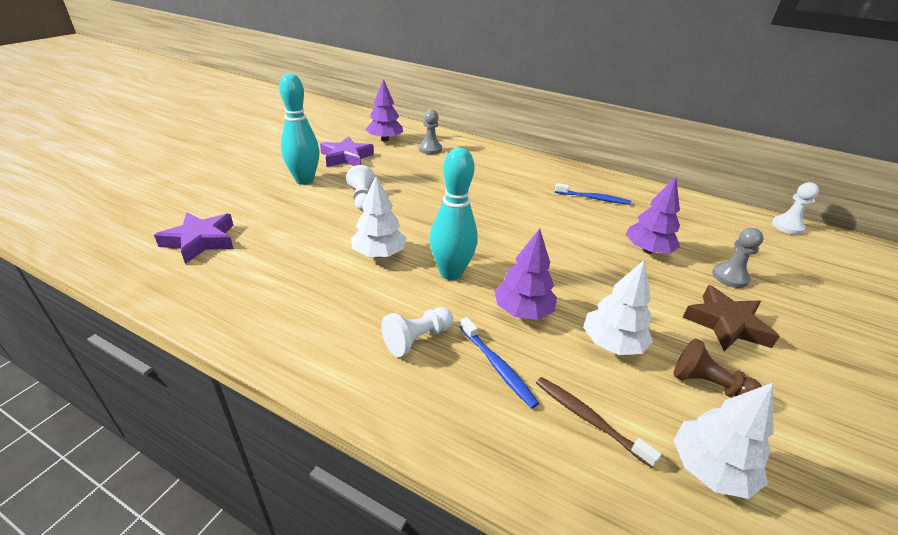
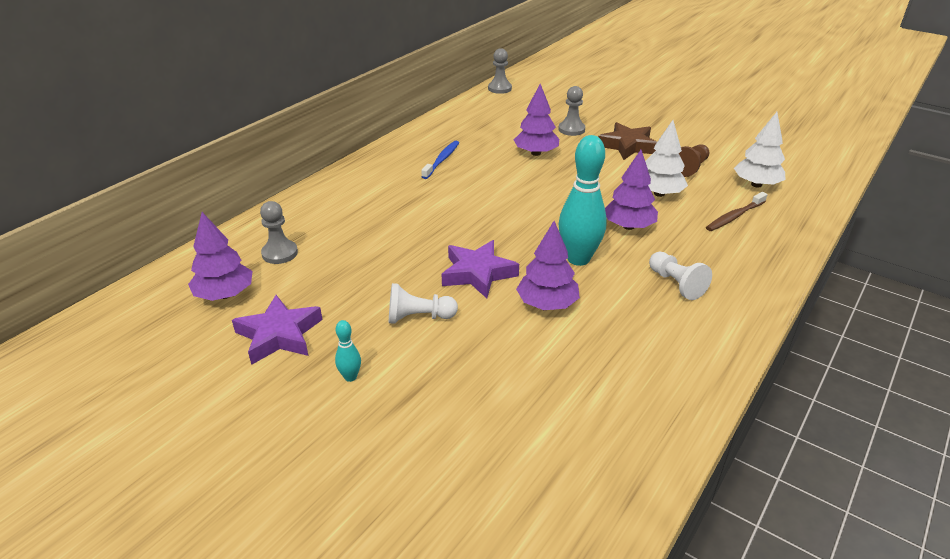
camera: 80 degrees left, 0 degrees up
(200, 241) = (521, 471): purple star -> purple star (478, 273)
(304, 180) = (350, 377): turquoise bowling pin -> turquoise bowling pin, size x0.45
(379, 254) = (547, 304): white tree -> purple tree
(497, 366) = (697, 247): blue toothbrush -> none
(787, 226) = (499, 88): white pawn -> grey pawn

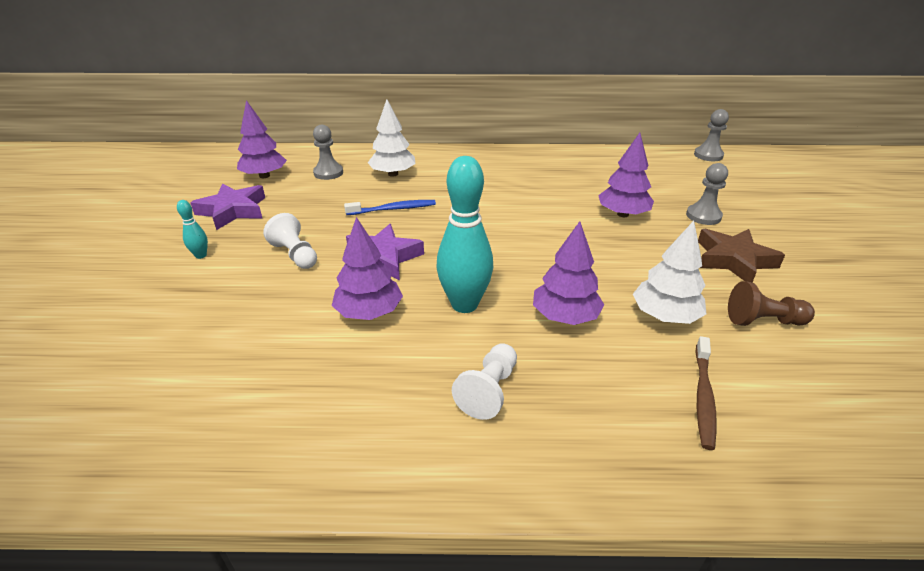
camera: 55 degrees right, 0 degrees up
(442, 160) = (537, 178): blue toothbrush -> blue toothbrush (393, 209)
(734, 216) = (703, 397): brown toothbrush -> brown toothbrush turned 90 degrees counterclockwise
(756, 184) = (821, 394): white tree -> white tree (393, 174)

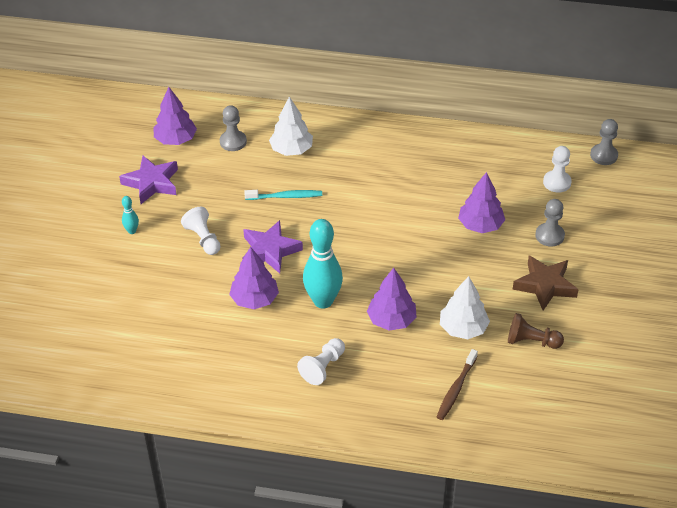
camera: 10 degrees right, 10 degrees up
(393, 209) = (285, 196): blue toothbrush -> turquoise toothbrush
(678, 176) = (557, 182): none -> white pawn

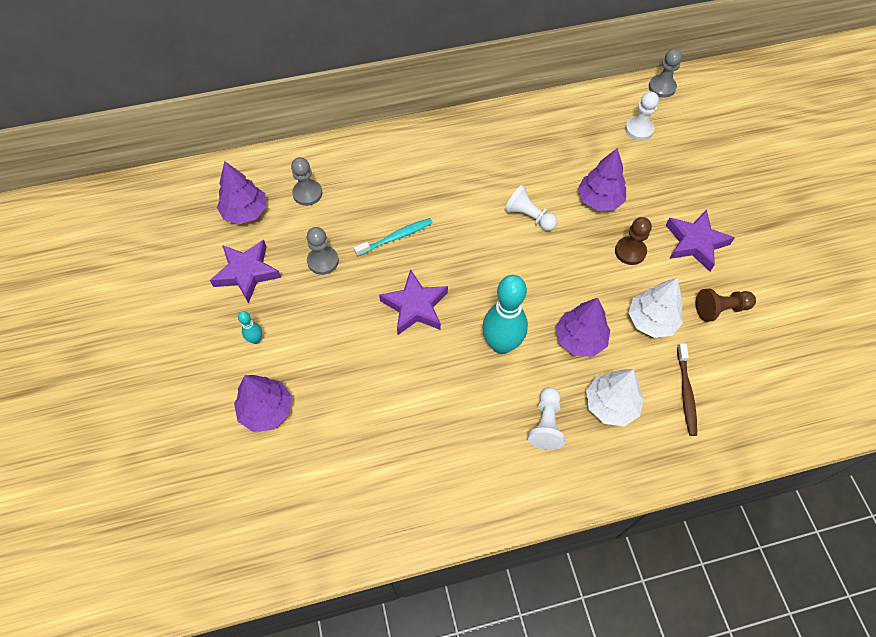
camera: 25 degrees left, 15 degrees up
(203, 239) = (338, 319): white pawn -> white pawn (528, 216)
(254, 299) = (432, 371): purple tree -> purple tree (266, 410)
(291, 150) = (372, 182): white tree -> white tree (611, 404)
(480, 272) = (630, 251): none -> brown pawn
(545, 285) = (695, 243): brown star -> purple star
(549, 235) = (667, 188): grey pawn -> grey pawn (323, 261)

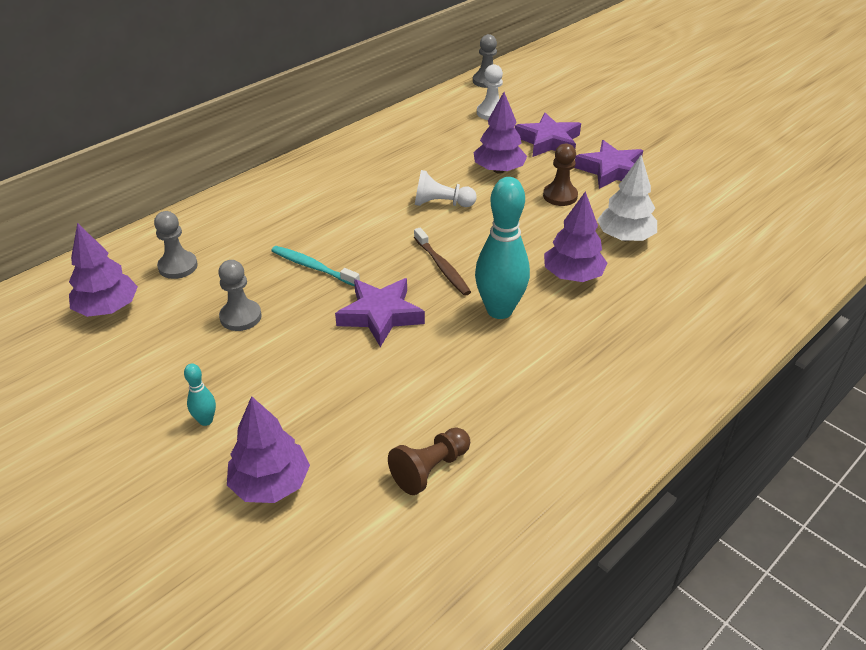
camera: 30 degrees left, 20 degrees down
(247, 273) = (148, 362): purple star -> purple star (548, 141)
(396, 237) = (313, 267): turquoise toothbrush -> turquoise toothbrush turned 90 degrees counterclockwise
(546, 424) = (600, 355): white pawn -> none
(611, 404) = (647, 314): white tree -> none
(686, 393) = (704, 277): brown toothbrush -> brown toothbrush (442, 267)
(720, 309) = (675, 207): brown pawn -> brown pawn (430, 469)

